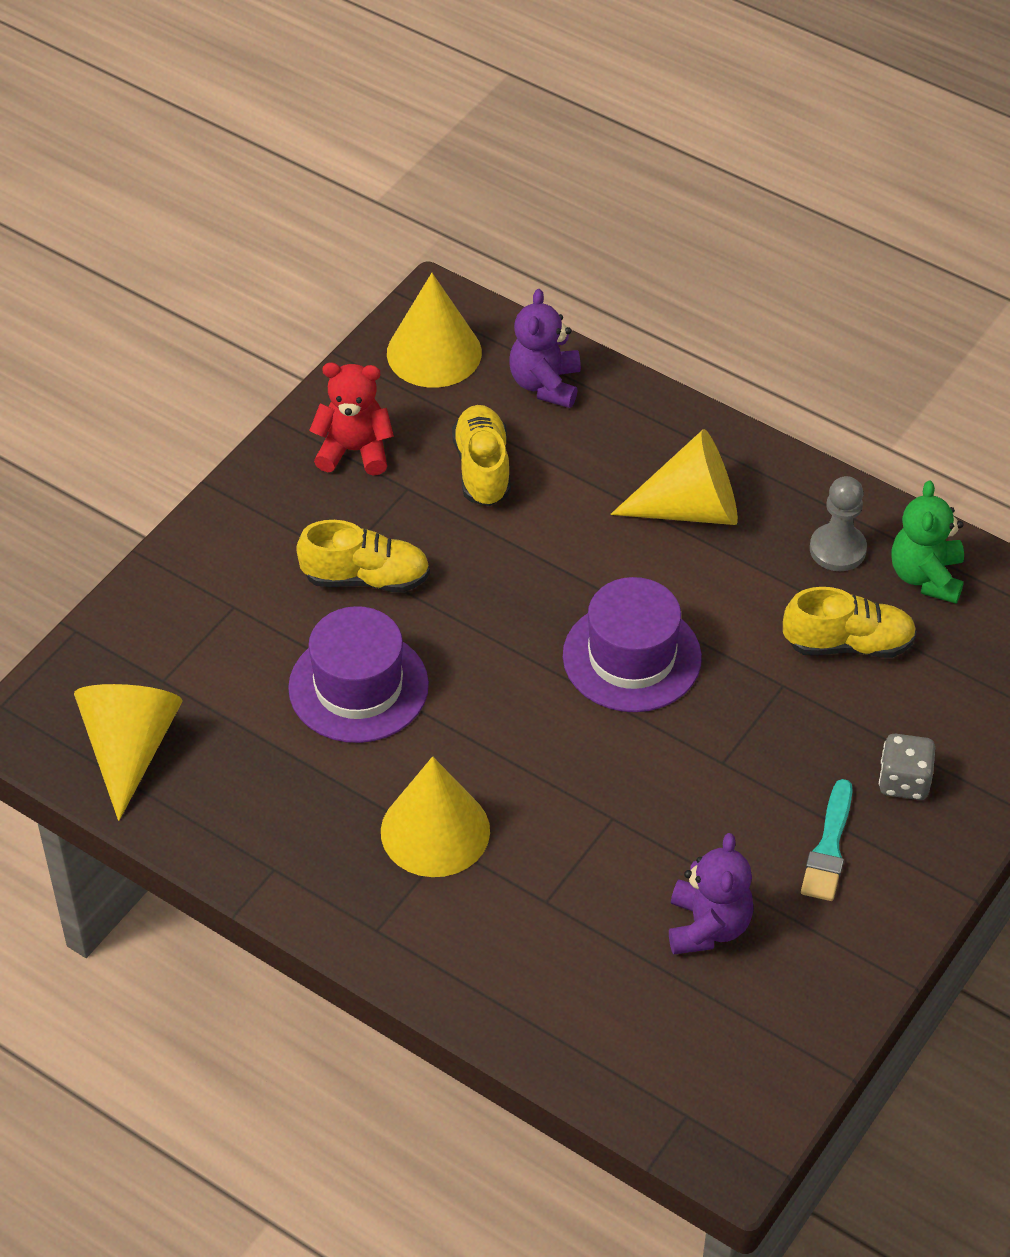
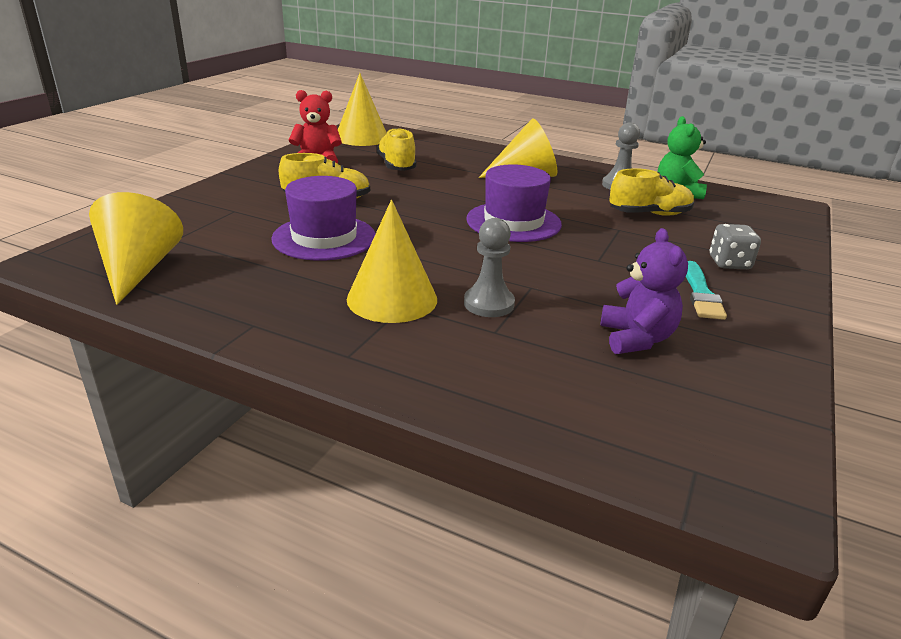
camera: 10 degrees left, 20 degrees down
(545, 384) = (426, 144): purple teddy bear -> none
(550, 849) = (489, 304): none -> grey pawn

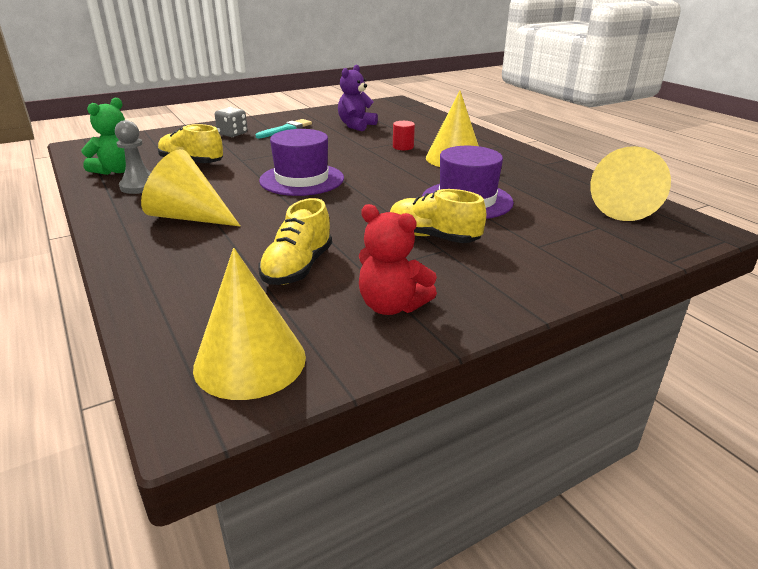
camera: 145 degrees left, 0 degrees up
(489, 304) = (403, 147): grey pawn -> red cylinder

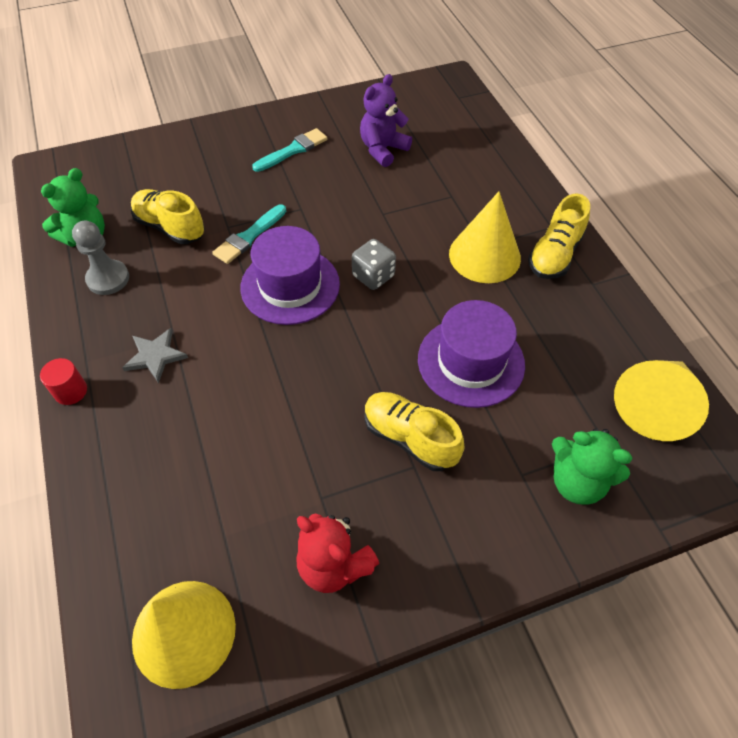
camera: 10 degrees right, 25 degrees up
(189, 217) = (155, 356): yellow cone -> grey star
(232, 134) = (226, 156): grey dice -> grey dice (373, 276)
(260, 162) = (249, 236): none -> turquoise brush
(298, 268) = (253, 478): yellow shoe -> yellow shoe (554, 255)
(403, 147) = (428, 216): red cylinder -> red cylinder (71, 391)
(586, 245) = (576, 482): none -> green teddy bear

